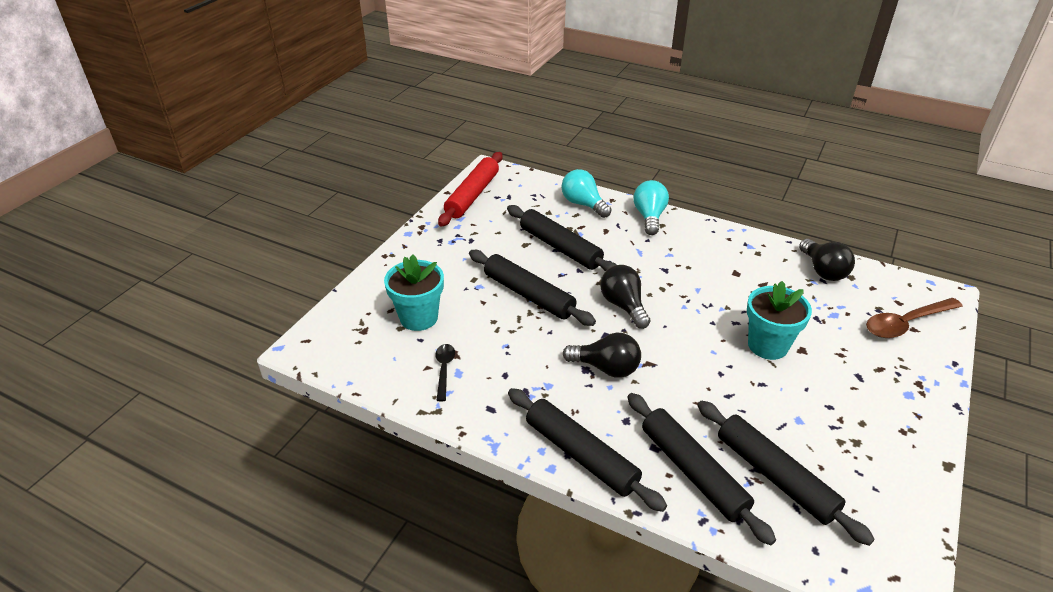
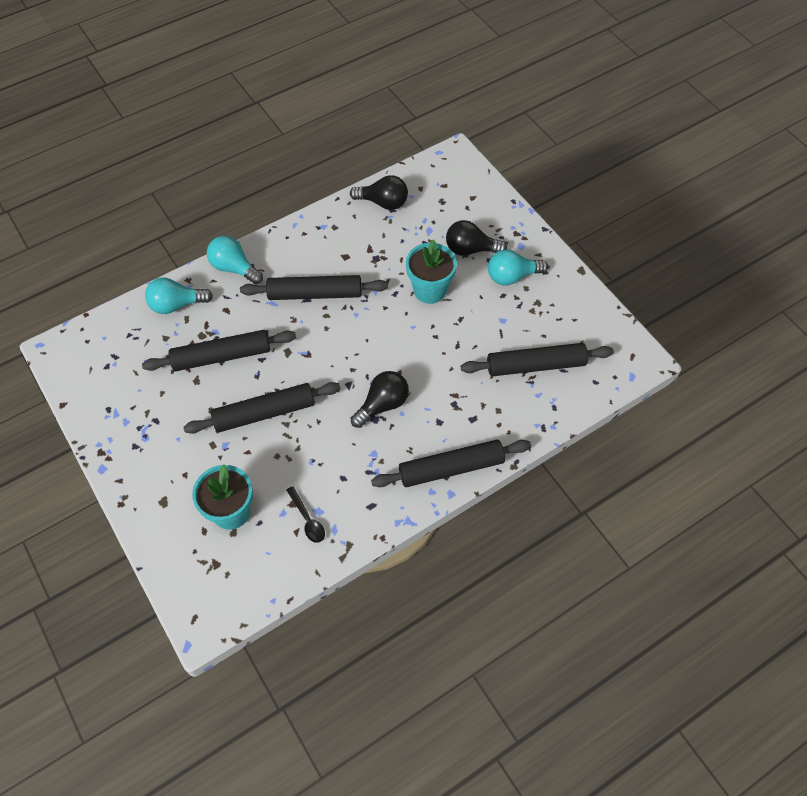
camera: 60 degrees left, 20 degrees up
(444, 369) = (307, 520): black spoon -> black spoon turned 150 degrees counterclockwise
(472, 195) = (86, 385): red rolling pin -> none
(623, 306) = (326, 353): black light bulb -> black light bulb (470, 249)
(692, 472) = (505, 409): black rolling pin -> black rolling pin (315, 294)
(861, 403) = (512, 276): none -> turquoise light bulb
(905, 323) = (465, 198): brown spoon -> none

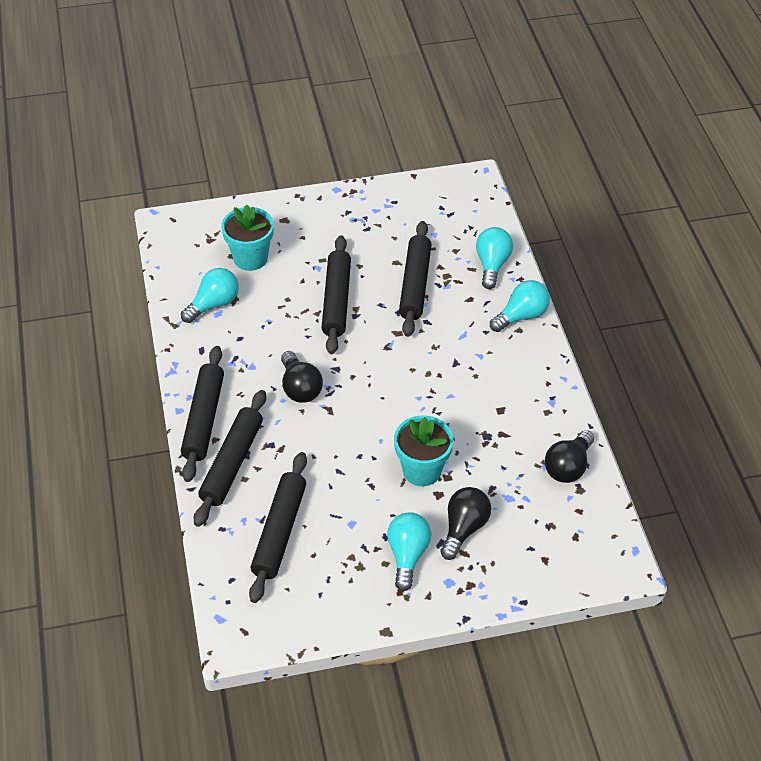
camera: 110 degrees right, 10 degrees down
(307, 520) = (214, 304): black spoon -> turquoise light bulb
(315, 294) = (459, 371): black rolling pin -> black rolling pin (232, 463)

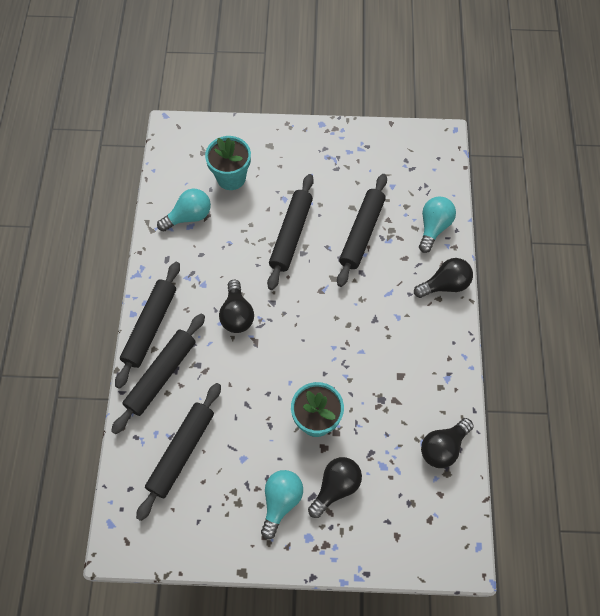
camera: 15 degrees right, 15 degrees up
(521, 316) = (445, 285): turquoise light bulb -> black light bulb

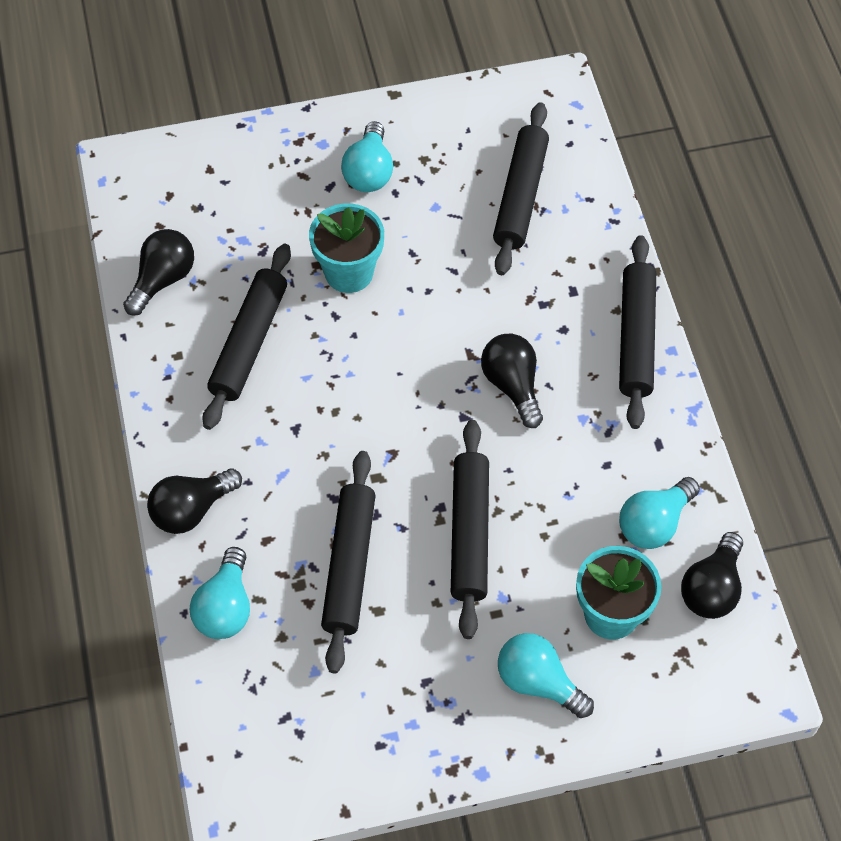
camera: 165 degrees right, 5 degrees down
(161, 375) = (590, 278): black rolling pin -> black rolling pin (249, 343)
(280, 155) = (538, 682): none -> turquoise light bulb
(336, 487) = (301, 202): black light bulb -> black light bulb (711, 588)

